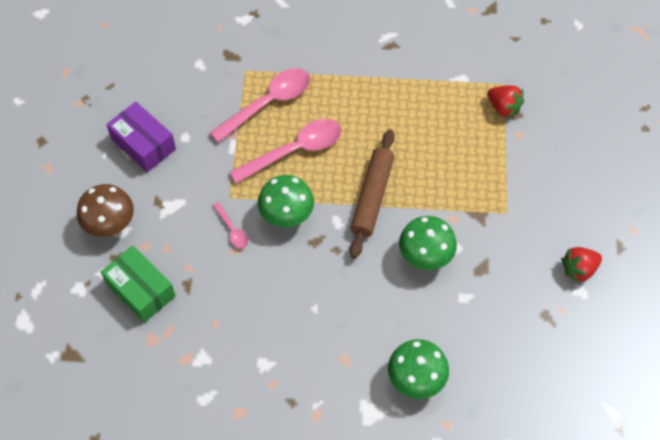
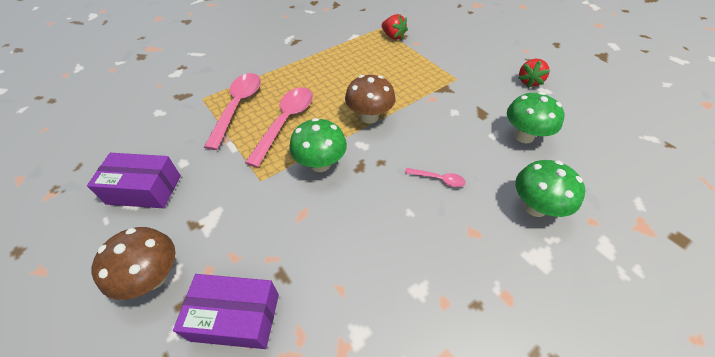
camera: 40 degrees left, 10 degrees down
(140, 290) = (236, 317): green box -> purple box
(232, 229) = (284, 202): pink spoon -> pink spoon (438, 179)
(372, 197) = (369, 117): brown rolling pin -> brown mushroom
(425, 256) = (442, 128): green mushroom -> green mushroom (523, 136)
(503, 107) = (393, 36): red strawberry -> red strawberry turned 45 degrees clockwise

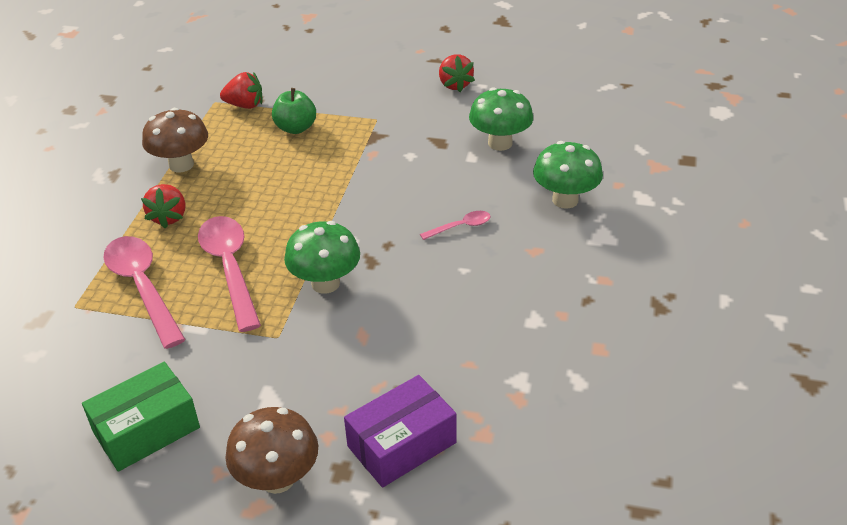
camera: 40 degrees left, 10 degrees down
(144, 189) = (146, 430): purple box -> green box
(292, 76) = (169, 217): none -> red strawberry
(369, 117) = (324, 209): brown mushroom -> brown mushroom (181, 165)
(405, 61) = (296, 128): none -> green apple

